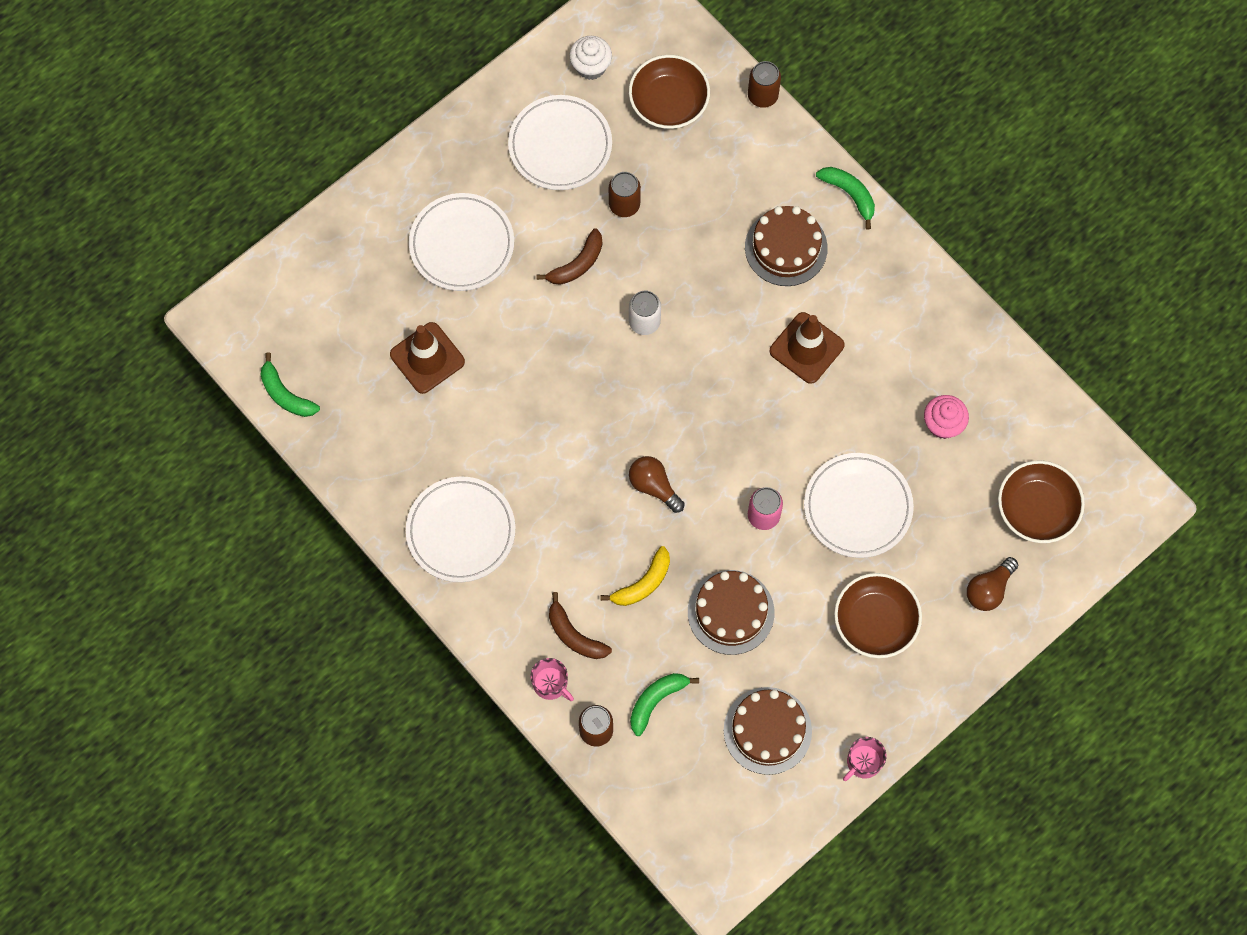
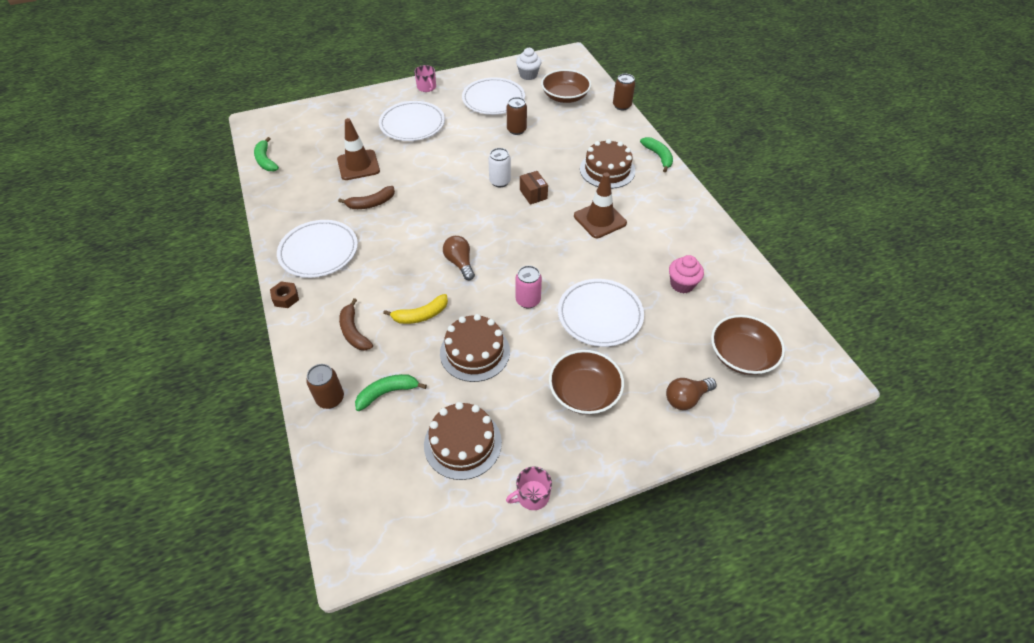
camera: 20 degrees right, 20 degrees down
(462, 617) = (286, 298): none -> brown nut
(551, 683) = (318, 357): pink mug -> pink mug (427, 87)
(577, 264) = (473, 147): brown banana -> brown banana (371, 203)
(700, 331) = (533, 194): none -> brown box

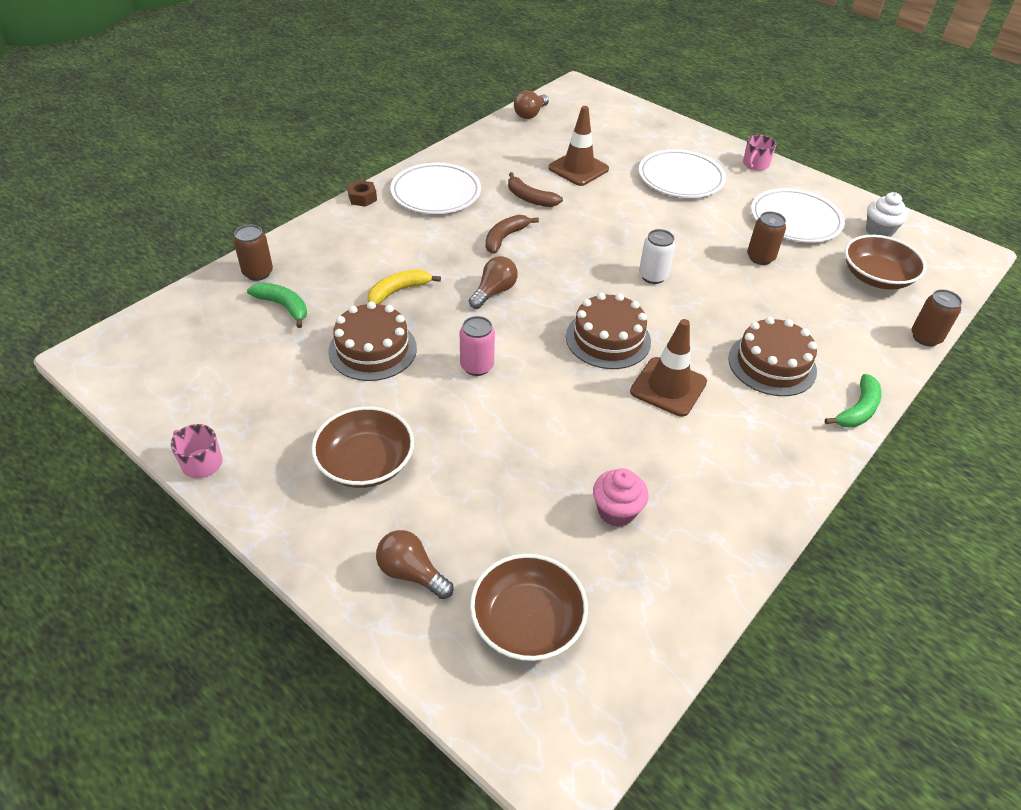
camera: 60 degrees right, 5 degrees down
(266, 160) = (530, 114): green banana -> brown light bulb
(354, 331) = (348, 255): brown banana -> brown banana (505, 238)
(421, 315) = (398, 291): yellow banana -> yellow banana turned 105 degrees clockwise
(462, 443) = (246, 383): brown cake -> brown cake (608, 339)
(533, 194) = (657, 311): brown box -> none
(600, 315) = (498, 439): white plate -> none

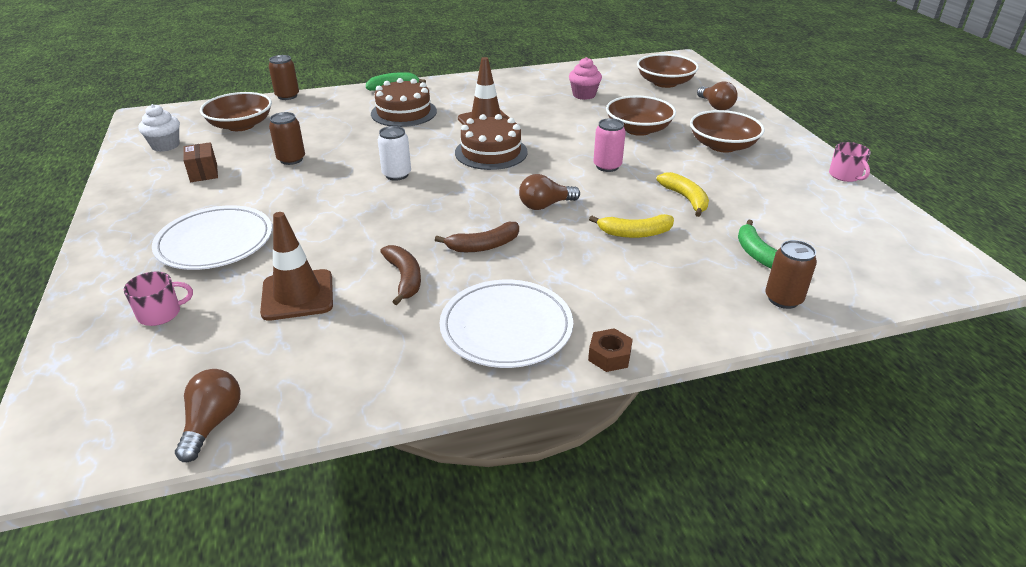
camera: 145 degrees left, 10 degrees down
(372, 349) = (685, 199): brown cake -> yellow banana
(486, 453) = (638, 129): none -> brown bowl
(530, 114) = (212, 423): brown light bulb -> brown light bulb turned 60 degrees counterclockwise
(755, 164) = (116, 228): pink mug -> pink mug (160, 313)
(795, 220) = (204, 173): white plate -> brown box

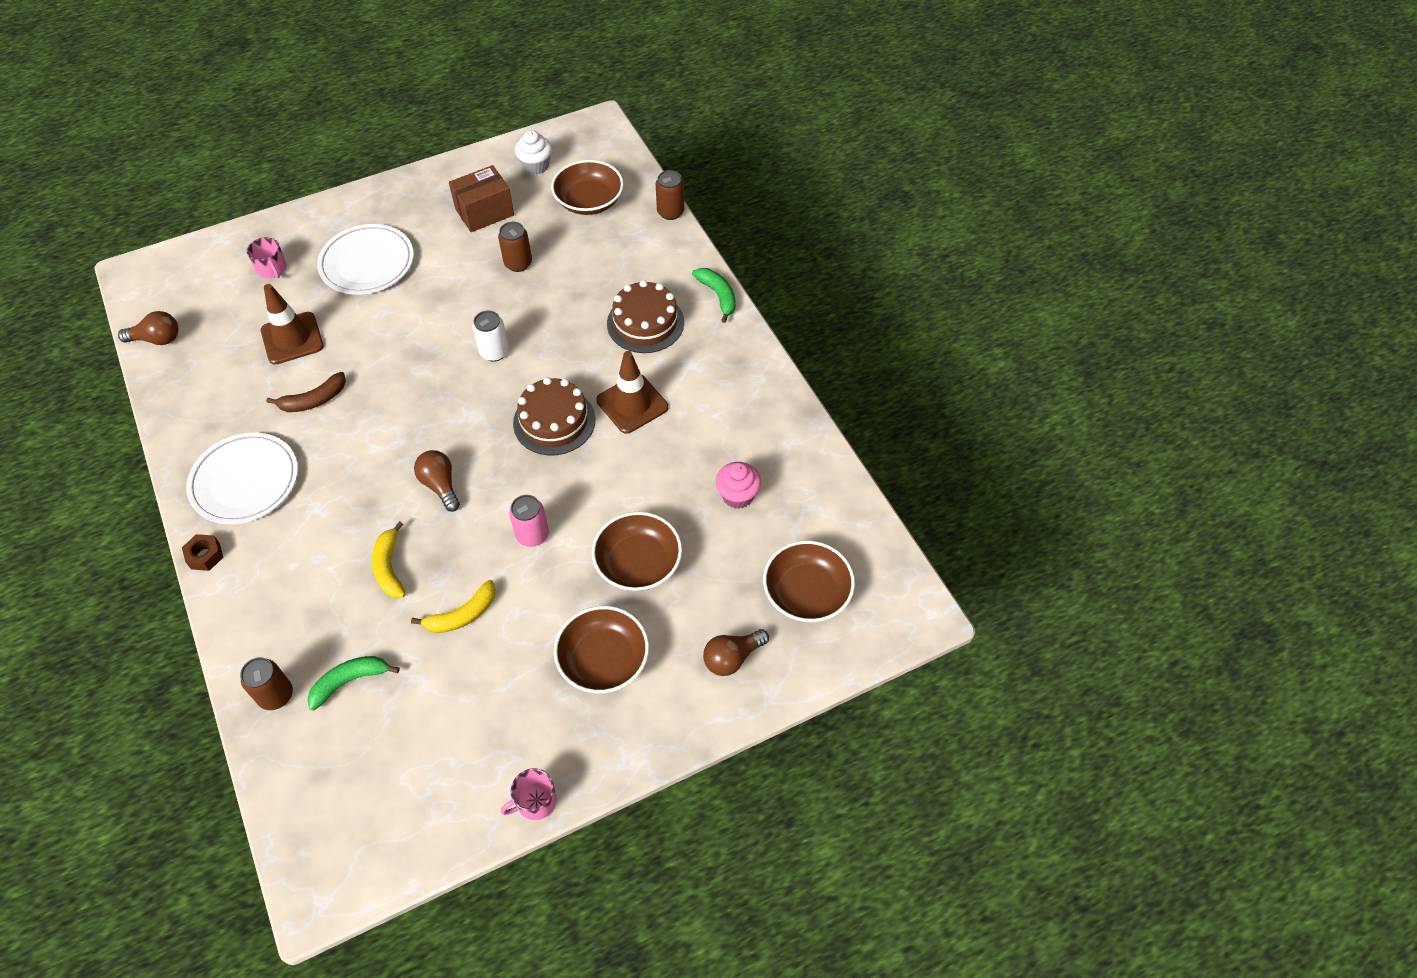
camera: 80 degrees right, 20 degrees up
(204, 173) = (484, 212): brown box -> brown box, size x1.57
(483, 246) = (364, 446): brown banana -> none

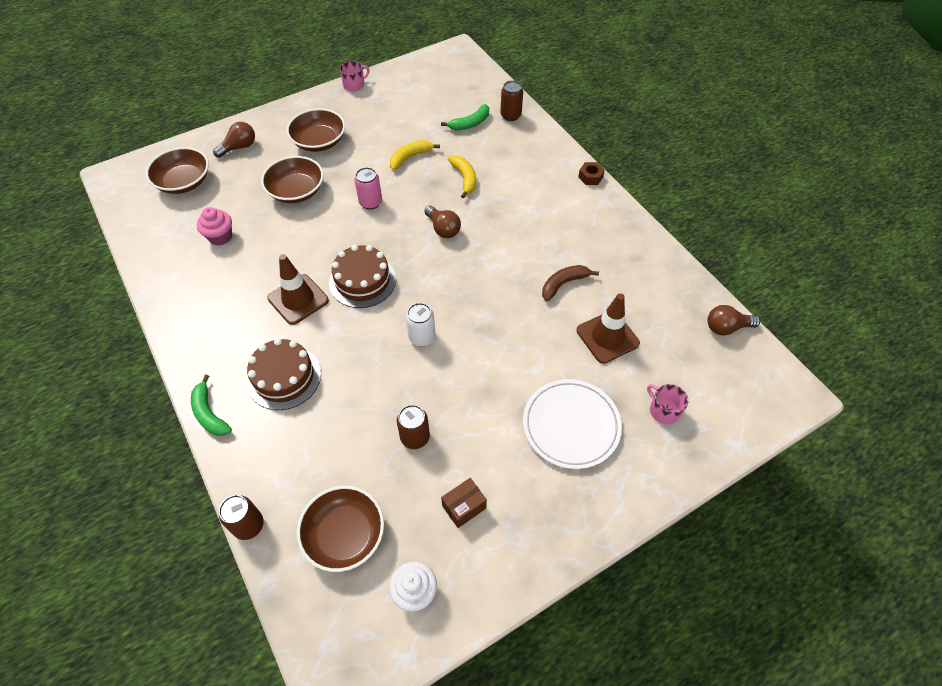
camera: 175 degrees right, 0 degrees up
(245, 481) = (588, 222): white plate -> none
(484, 212) = (464, 507): brown box -> brown box, size x0.64

